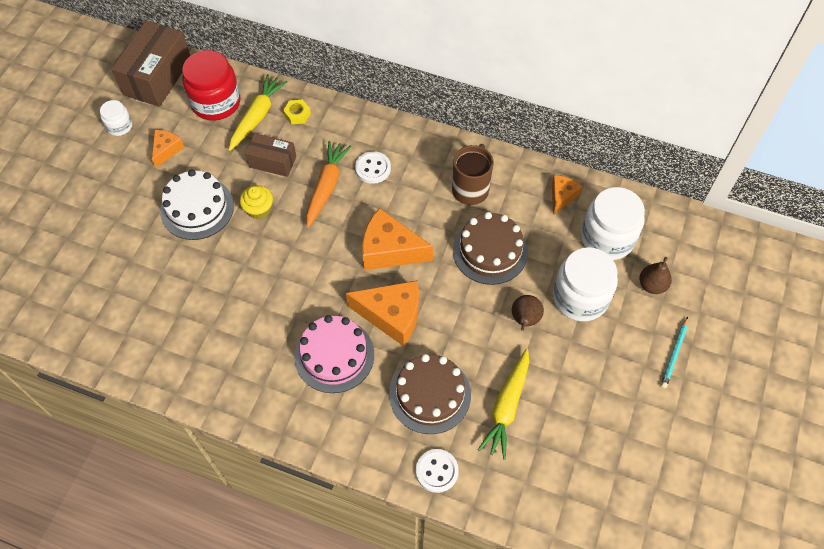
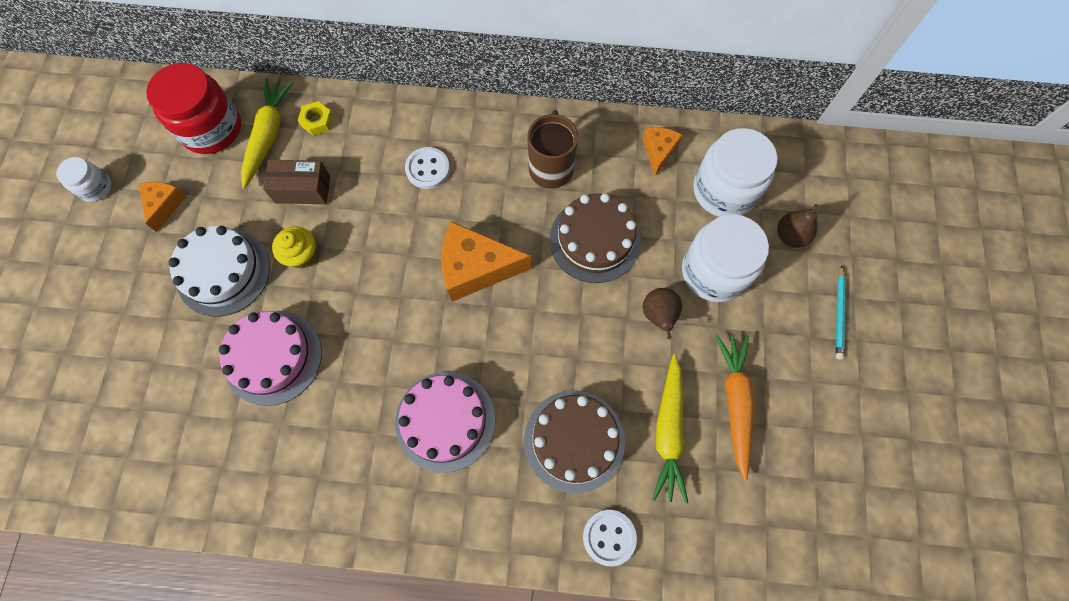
camera: 15 degrees left, 10 degrees up
(157, 76) = (128, 111): brown box -> none
(217, 278) = (273, 357): none -> pink cake
(326, 187) = (378, 206): orange carrot -> orange carrot (735, 403)
(392, 315) = (501, 351): orange cheese -> none

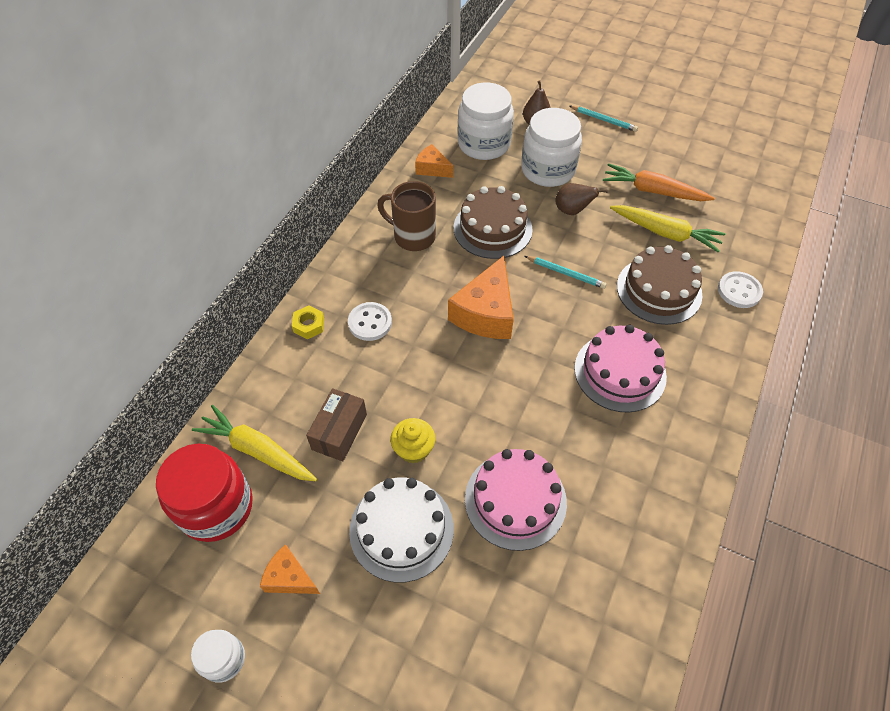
camera: 70 degrees left, 15 degrees down
(317, 121) = (266, 401): yellow nut -> yellow nut (309, 325)
(560, 333) = (566, 273): none -> turquoise pencil

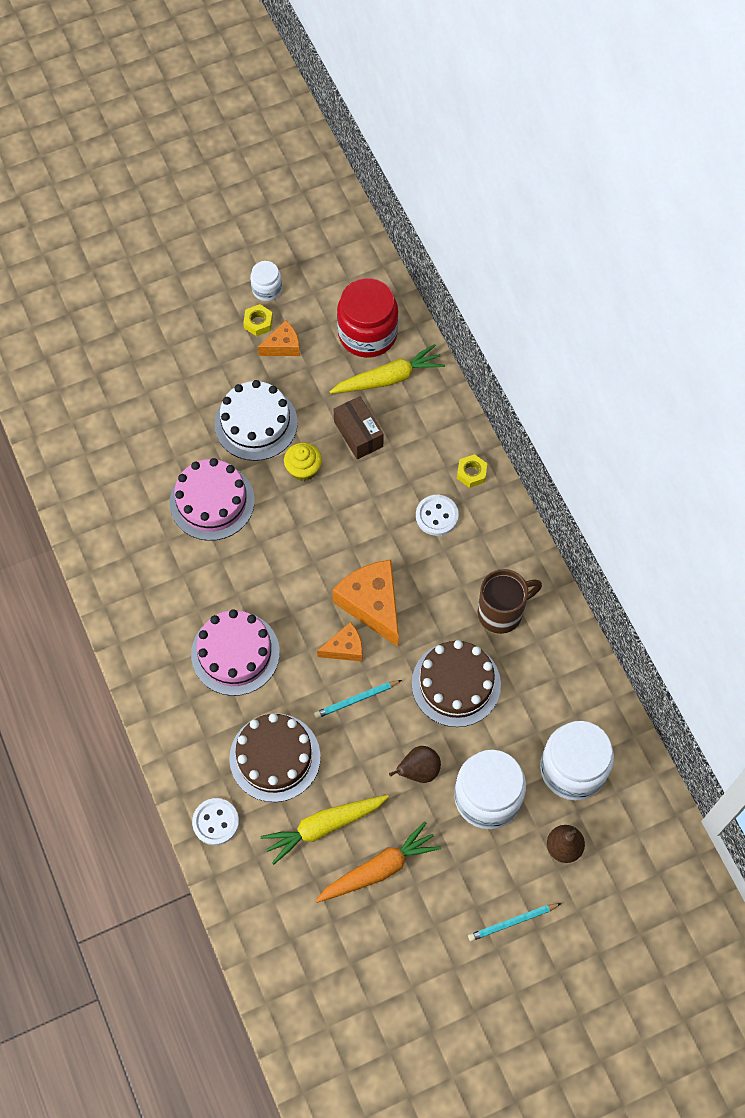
camera: 130 degrees right, 10 degrees up
(277, 630) = (258, 323): none -> yellow nut
(432, 169) = (576, 693): orange cheese -> orange cheese (345, 648)

